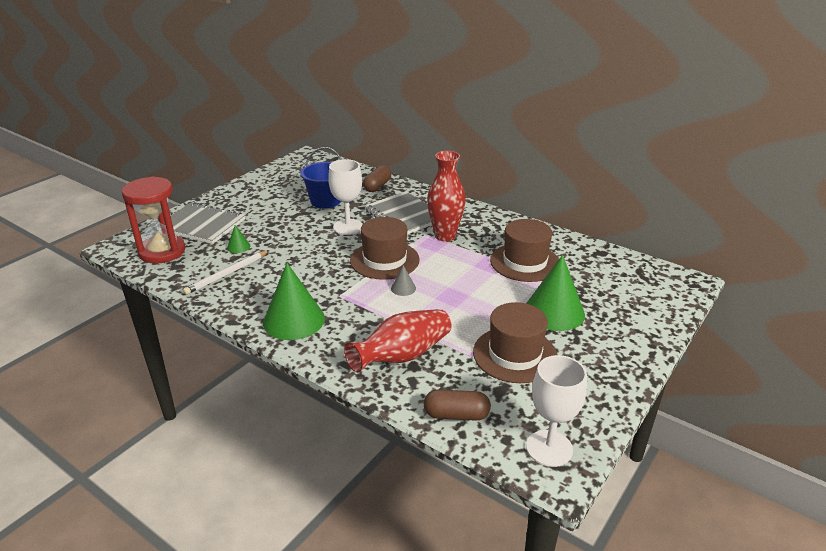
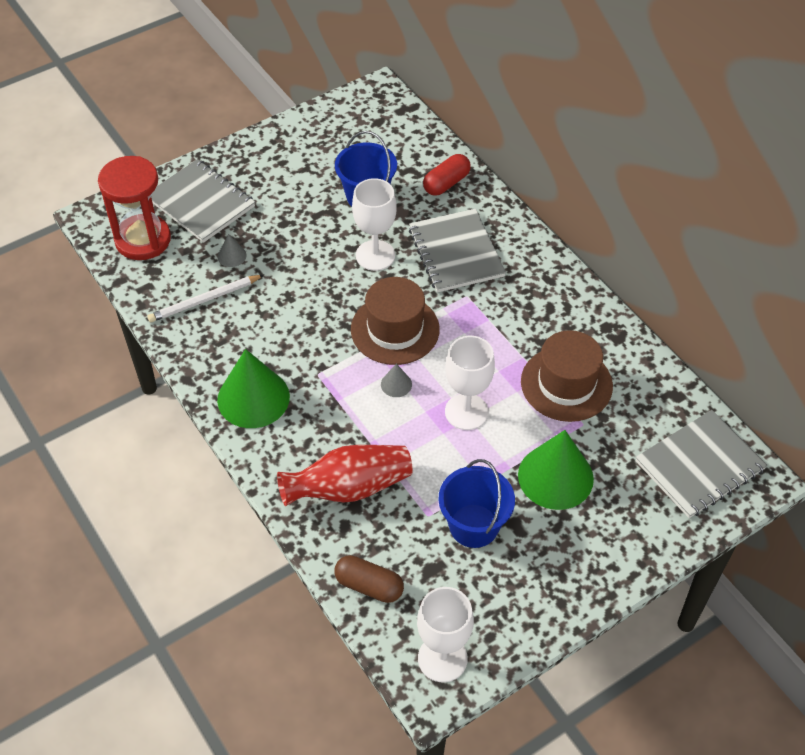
camera: 20 degrees right, 20 degrees up
(238, 247) = (231, 256): green cone -> grey cone
(377, 186) = (446, 183): brown capsule -> red capsule
(445, 236) = (489, 306): red vase -> none
(465, 291) = (466, 412): none -> white goblet
(515, 354) = (474, 526): brown hat -> blue bucket
(645, 283) = (699, 465): none -> grey notebook

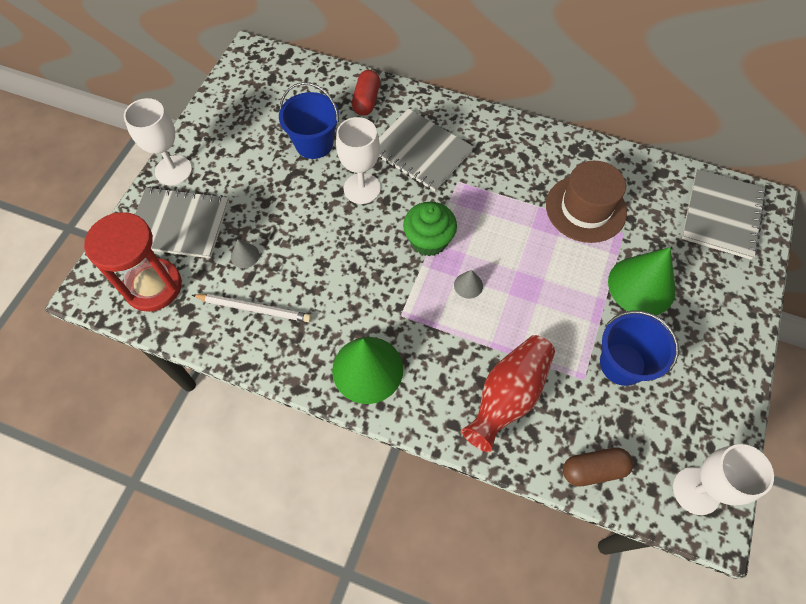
camera: 35 degrees left, 10 degrees up
(204, 300) = (254, 308): white pencil -> white pencil turned 105 degrees counterclockwise
(395, 329) = (429, 240): brown hat -> green cupcake
(466, 412) = (537, 275): white goblet -> white goblet (173, 170)

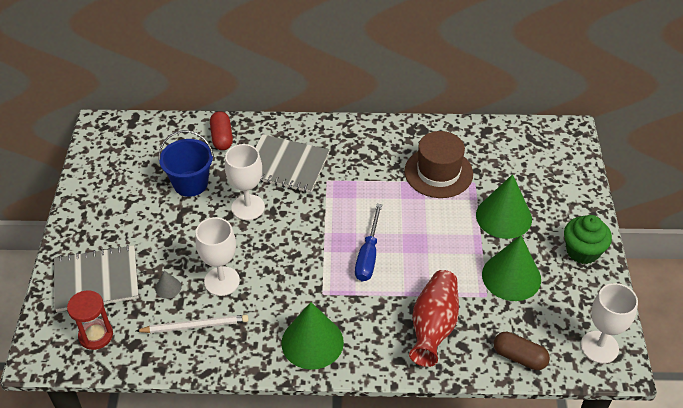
camera: 20 degrees left, 15 degrees down
(153, 286) = (96, 335): red hourglass -> red hourglass, size x0.65
(173, 170) = (71, 238): white goblet -> white goblet (222, 281)
(429, 240) = (322, 231): green cupcake -> green cupcake (582, 251)
(468, 285) = (368, 255): grey cone -> blue screwdriver
(593, 469) = (519, 357): brown capsule -> brown capsule turned 60 degrees clockwise
(622, 364) = (511, 276): blue bucket -> green cone
(721, 215) = (544, 149): grey notebook -> none

